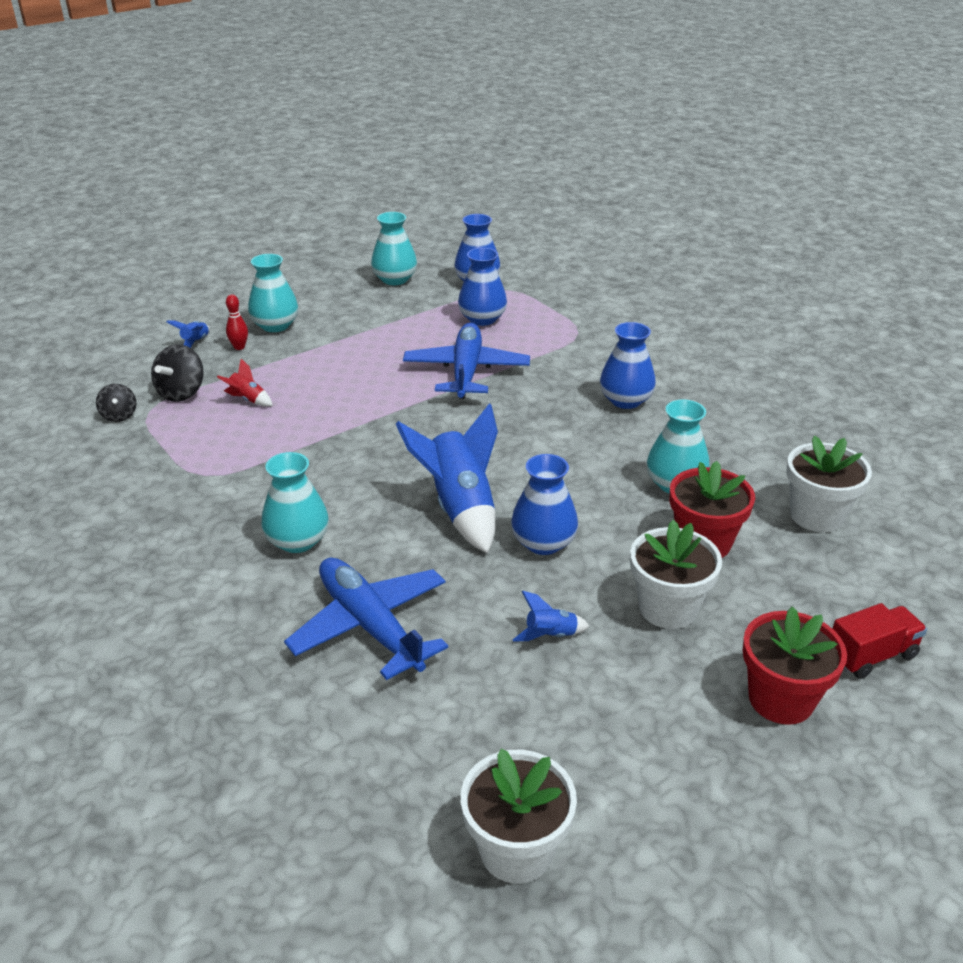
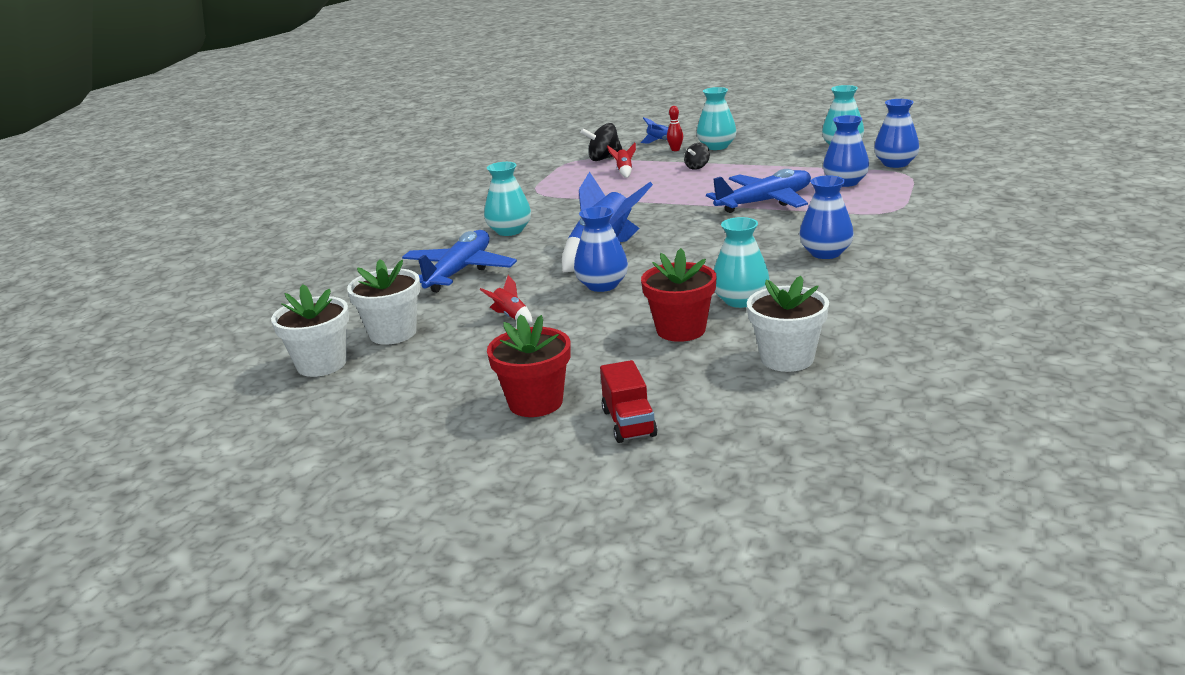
camera: 60 degrees right, 10 degrees down
(119, 415) = (559, 157): black spinning top -> black spinning top (697, 167)
(550, 635) = (510, 316): blue rocket -> red rocket
(668, 608) = (586, 340): white flower pot -> white flower pot (393, 333)
(871, 655) = (629, 423): red truck -> red truck turned 45 degrees clockwise

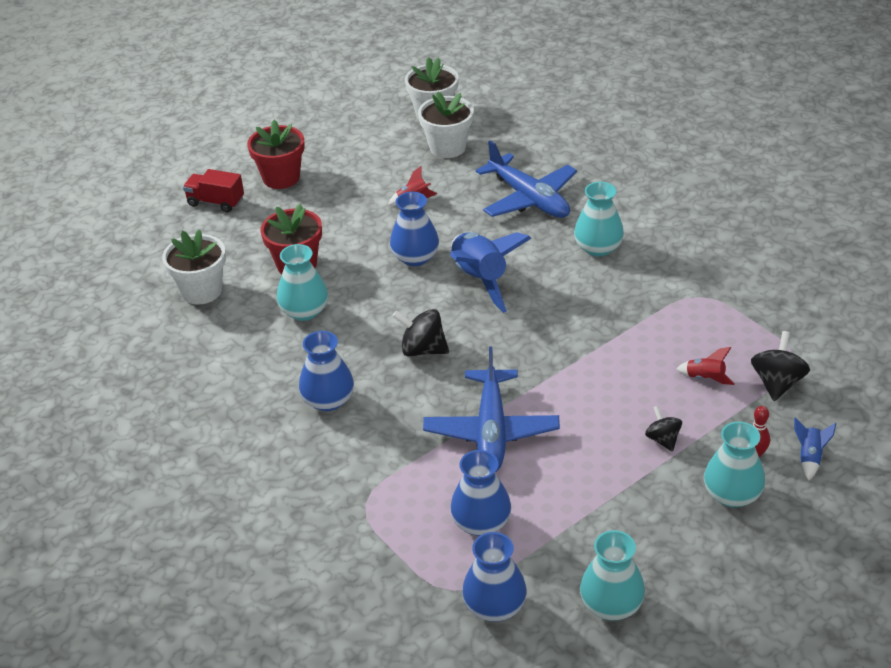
camera: 120 degrees right, 15 degrees up
(717, 244) = (422, 349): none -> black spinning top

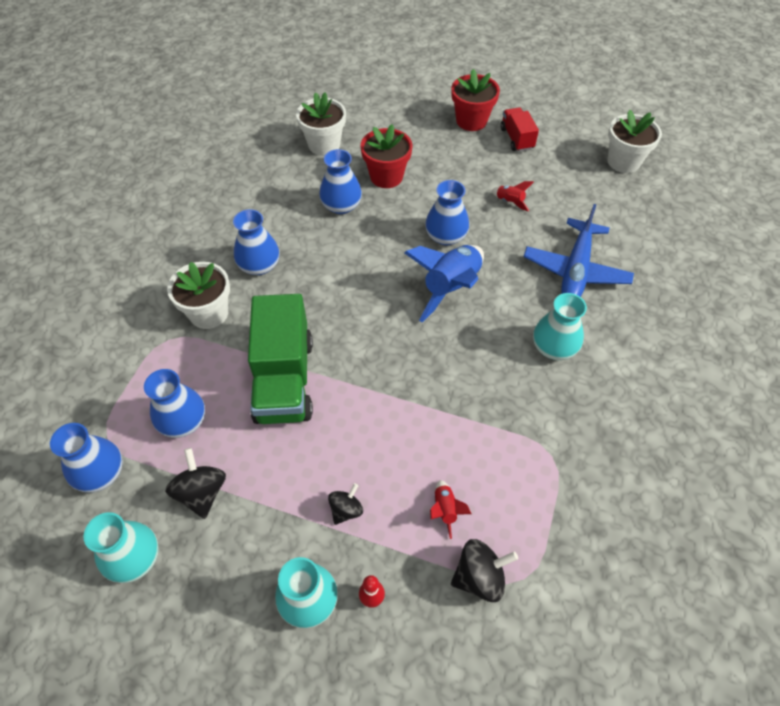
camera: 55 degrees right, 15 degrees up
(215, 202) = (417, 104): red truck -> red truck (516, 138)
(304, 311) = (341, 205): turquoise vase -> blue vase
(422, 349) = (347, 292): black spinning top -> black spinning top (202, 492)
(447, 147) = (591, 190): white flower pot -> white flower pot (209, 313)
(491, 431) = (284, 379): blue plane -> green truck
(809, 458) = (395, 653): blue rocket -> none

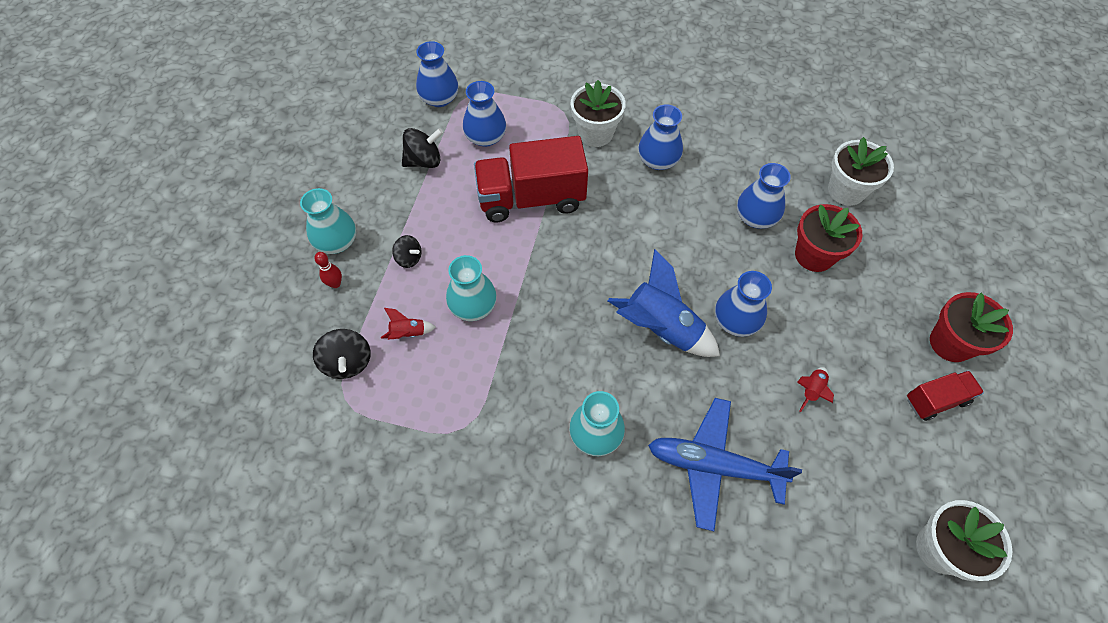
camera: 85 degrees right, 5 degrees up
(134, 558) = (374, 132): turquoise vase -> turquoise vase (473, 306)
(284, 379) = (531, 198): green truck -> red truck

